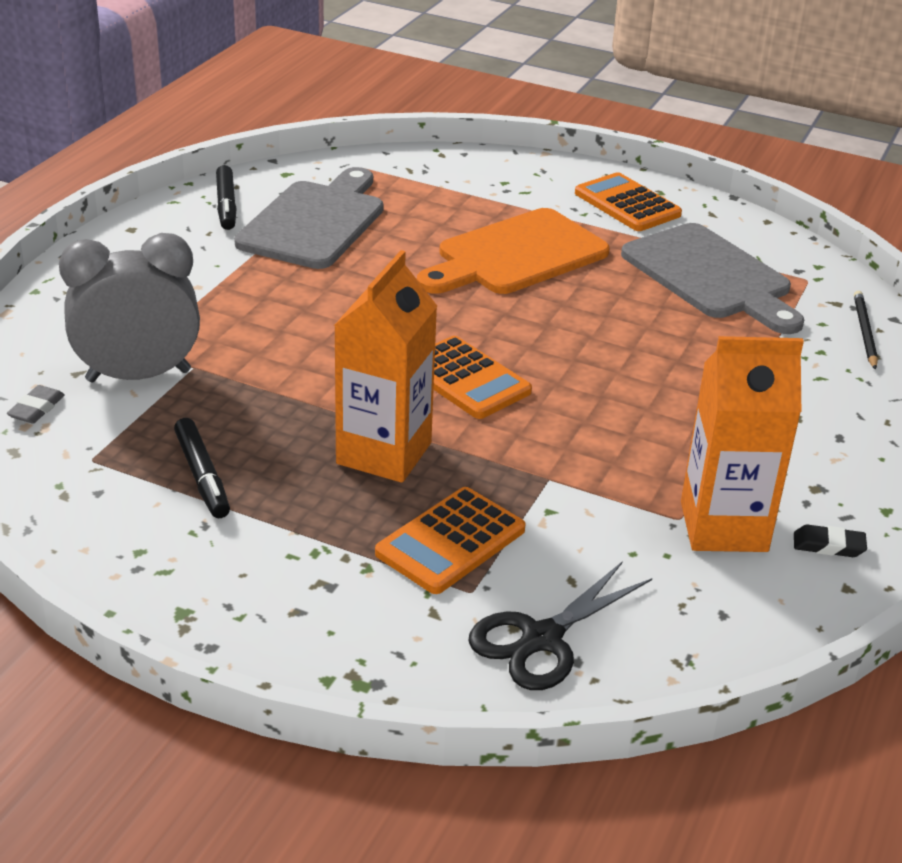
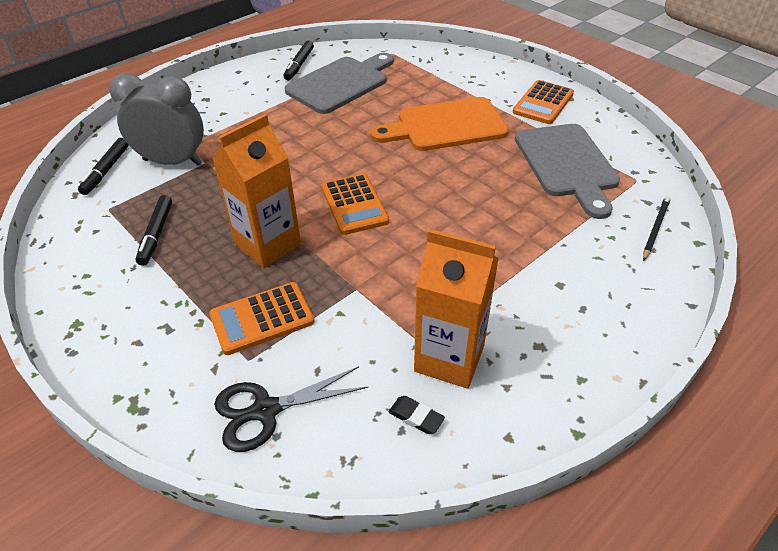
camera: 25 degrees right, 10 degrees up
(36, 409) = (106, 171): grey eraser -> black marker
(627, 204) = (543, 103): orange calculator -> orange calculator turned 135 degrees counterclockwise
(828, 545) = (517, 396): black eraser -> black eraser (416, 417)

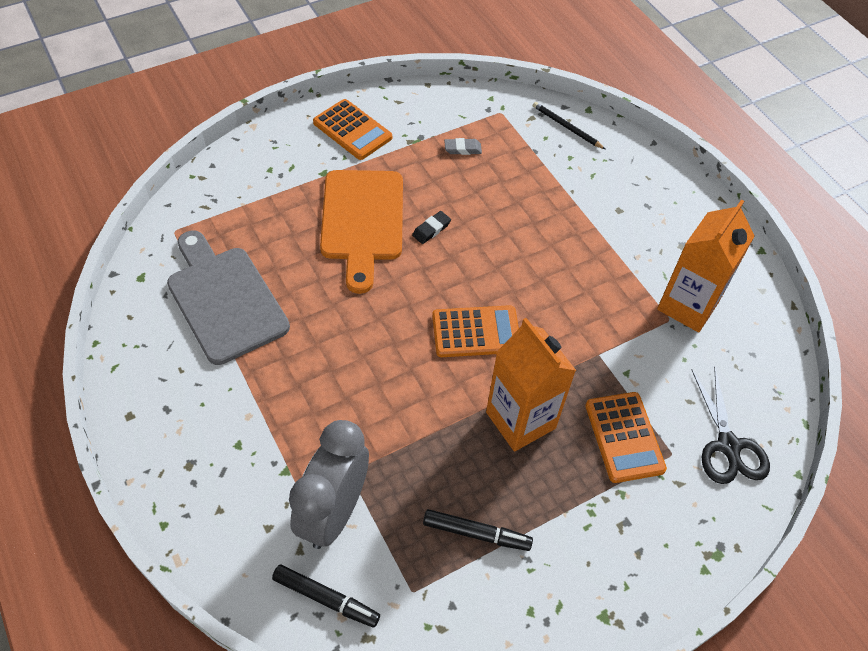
camera: 80 degrees left, 10 degrees up
(299, 65) = (151, 338): black marker -> none
(416, 417) = (742, 341): black eraser -> black eraser (431, 229)
(567, 164) = (462, 149): grey cutting board -> grey eraser

